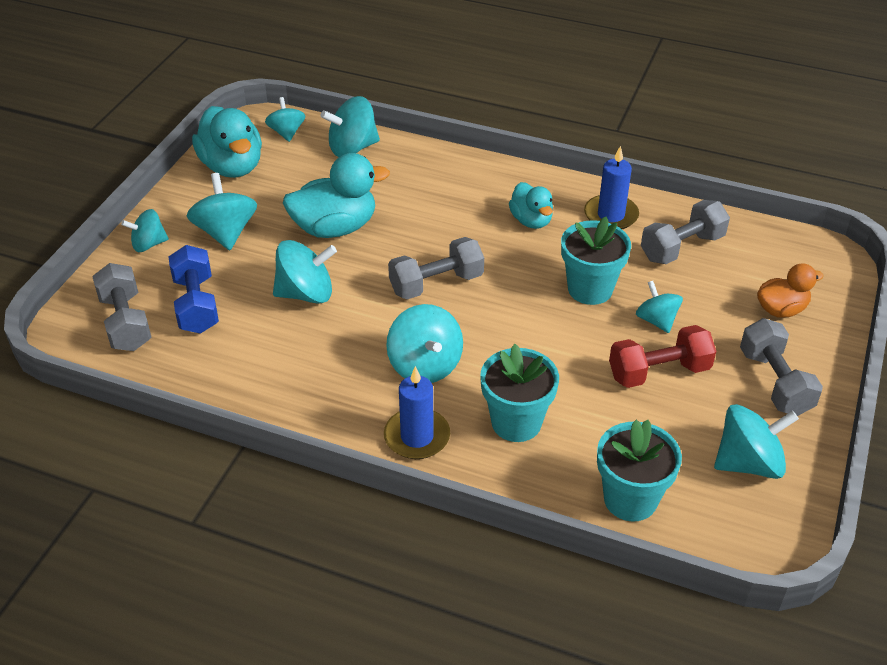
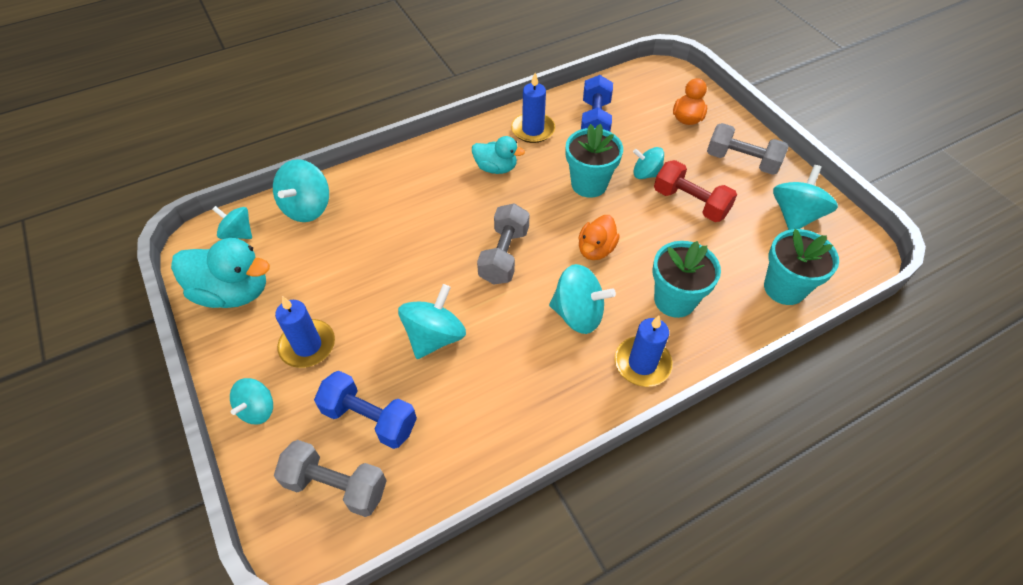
camera: 50 degrees left, 10 degrees up
(226, 233) = (307, 345): turquoise spinning top -> blue candle
(335, 228) = (382, 274): turquoise duck -> none
(513, 337) = (596, 249): none -> orange duck
(659, 372) = (690, 203): red dumbbell -> red dumbbell turned 75 degrees counterclockwise
(682, 247) = (595, 120): grey dumbbell -> blue dumbbell

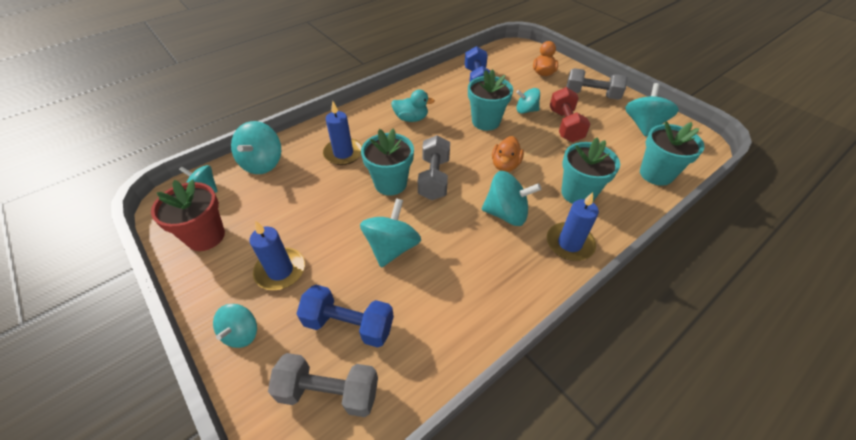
camera: 10 degrees left, 5 degrees down
(233, 292) = (206, 236): turquoise duck -> red flower pot
(450, 255) = (390, 183): none -> turquoise flower pot
(533, 130) = (432, 91): blue candle -> blue candle (343, 153)
(690, 203) = (565, 125): red dumbbell -> red dumbbell turned 60 degrees clockwise

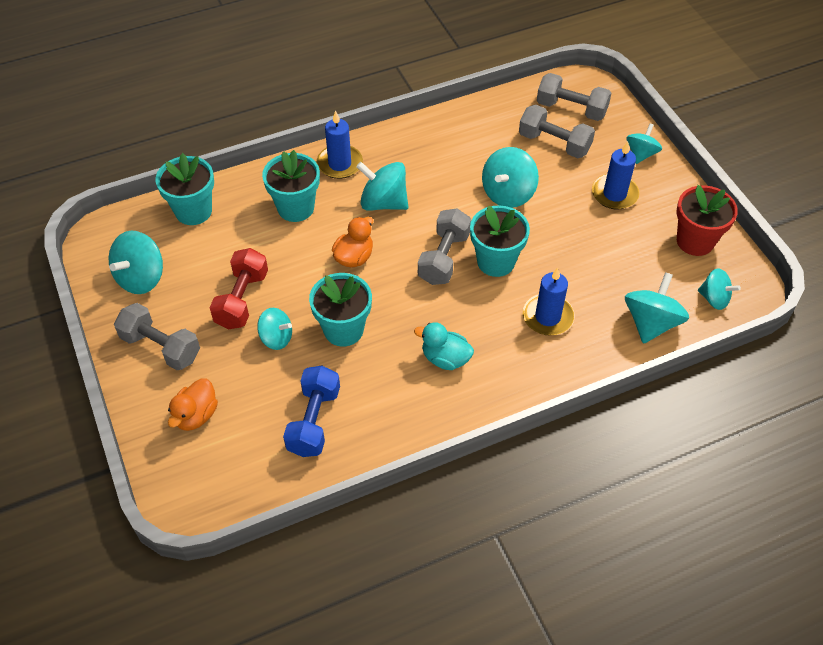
camera: 165 degrees left, 5 degrees up
(349, 324) = (554, 143): blue dumbbell -> grey dumbbell

